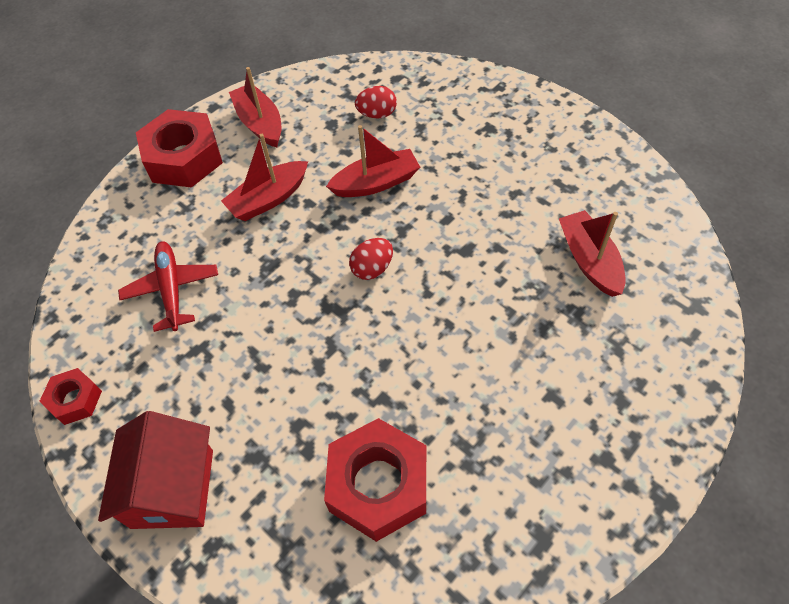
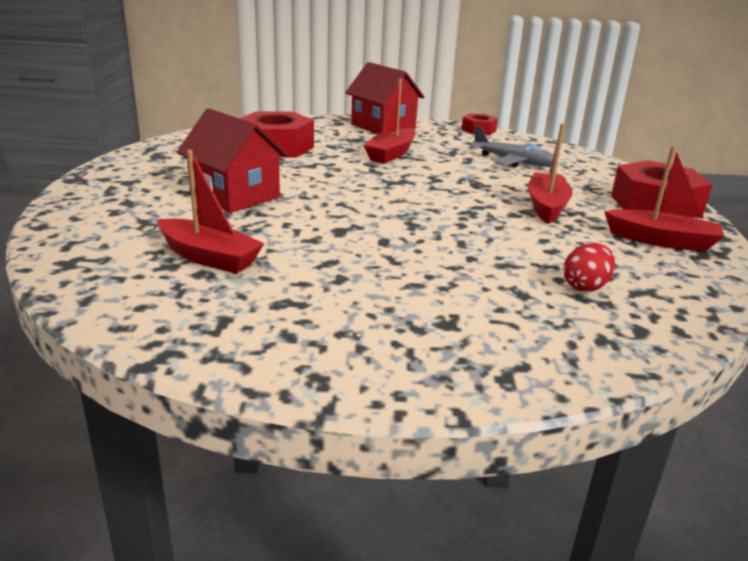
camera: 135 degrees right, 30 degrees down
(172, 290) = (513, 161): red plane -> grey plane
(372, 268) = (402, 201): red egg -> none
(376, 183) = (484, 240): red boat -> red boat (391, 154)
(512, 359) = (235, 196): none -> red house

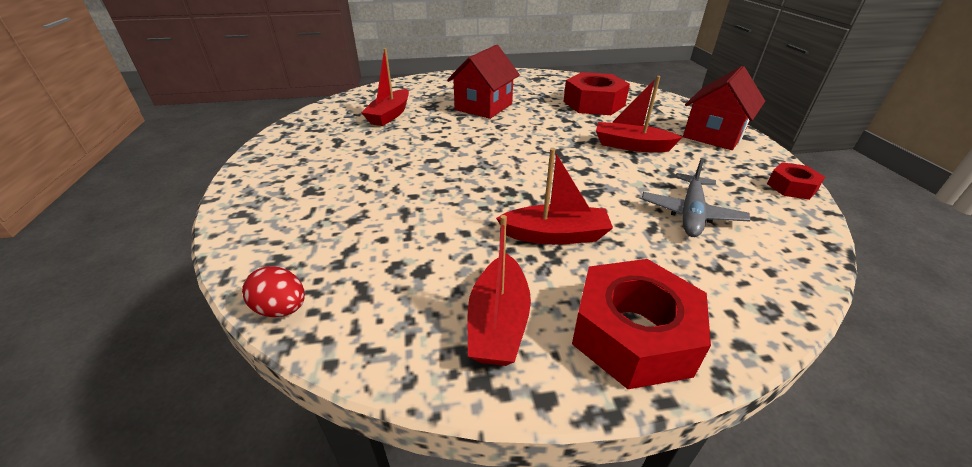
camera: 80 degrees right, 10 degrees up
(585, 287) = (368, 253): red egg -> red egg (282, 309)

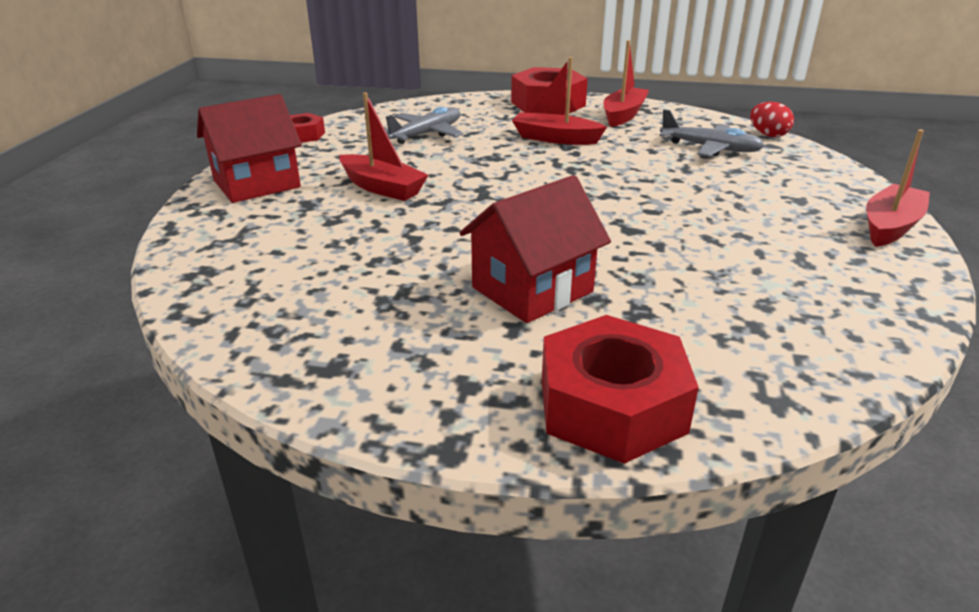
camera: 160 degrees left, 5 degrees down
(374, 254) = (710, 148): none -> grey plane
(389, 115) = (725, 301): red boat -> red boat (890, 226)
(593, 103) = (323, 260): red nut -> red nut (612, 406)

